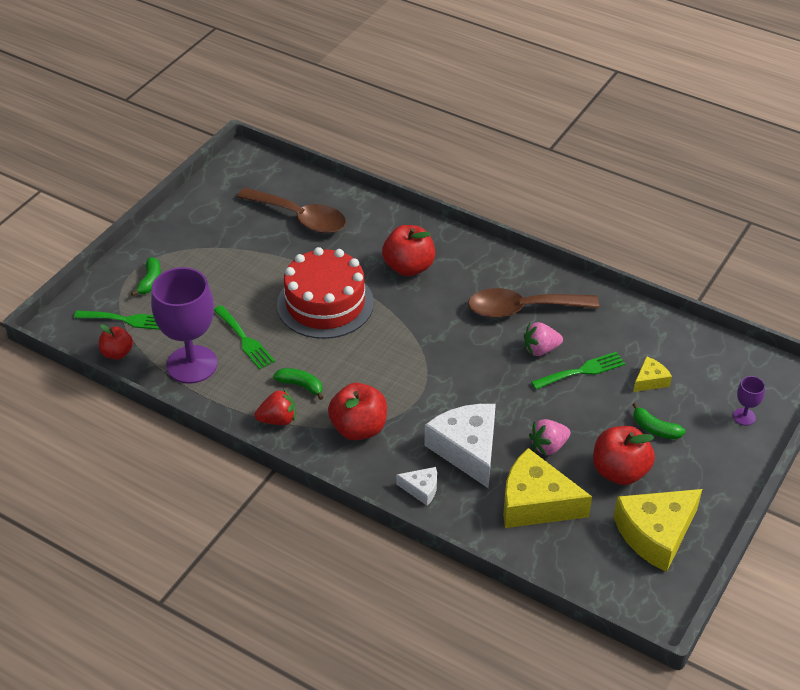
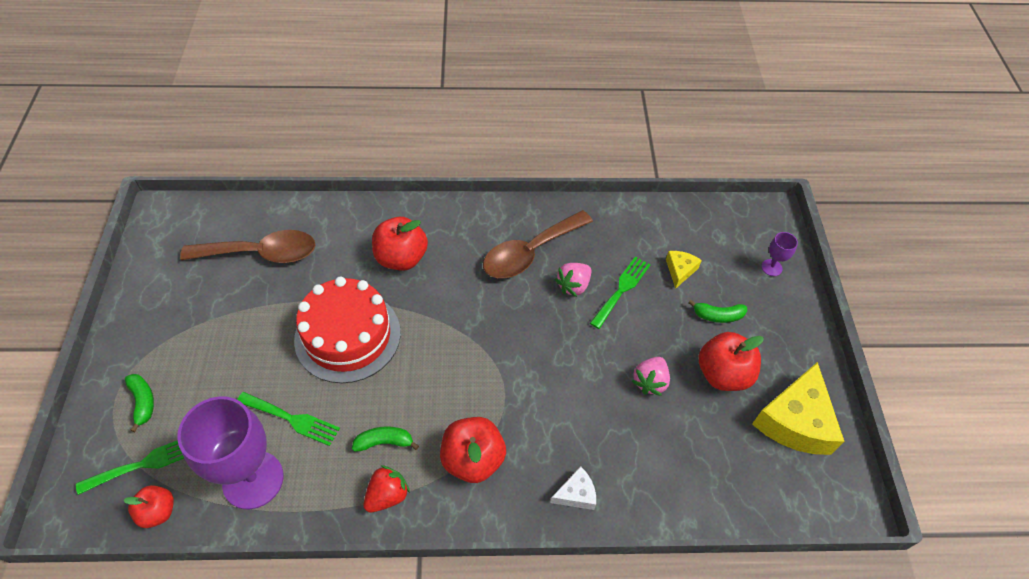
camera: 35 degrees left, 10 degrees up
(467, 449) = (585, 425): white cheese -> none
(536, 503) = (682, 448): yellow cheese -> none

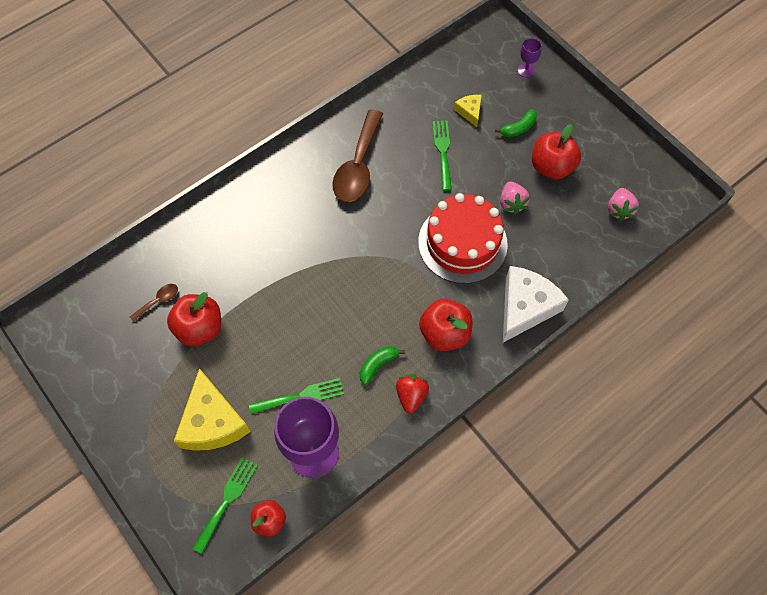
camera: 35 degrees left, 10 degrees up
(143, 402) = (181, 464): green banana -> none
(261, 253) = (158, 301): brown spoon -> brown spoon, size x0.44
(347, 336) = (284, 314): red cake -> red cake (462, 243)
(401, 258) = (269, 232): red apple -> red apple (200, 328)
(573, 286) = (408, 170): pink strawberry -> pink strawberry (619, 210)
(576, 494) = (525, 307): white cheese -> white cheese, size x2.07
(795, 421) = (615, 168): yellow cheese -> yellow cheese (212, 422)

